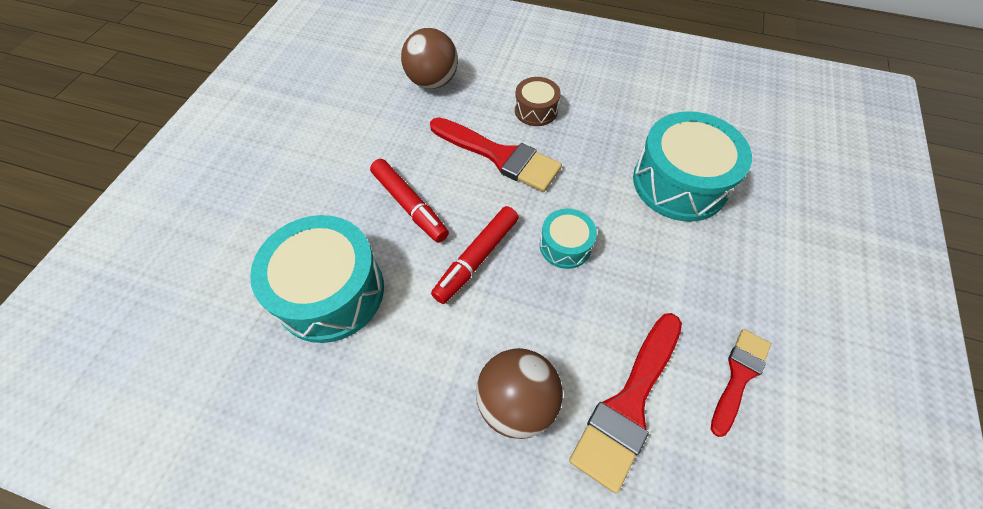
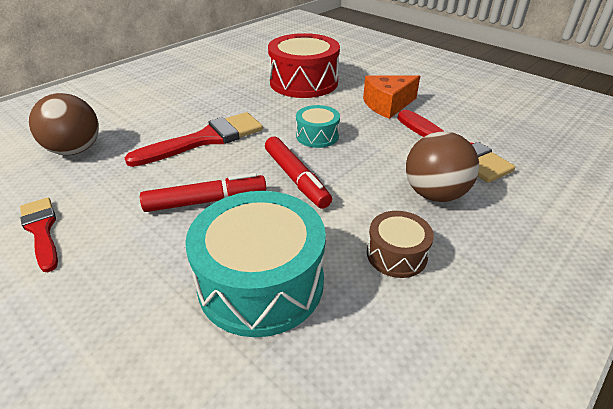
camera: 65 degrees left, 20 degrees down
(536, 110) = (179, 111): brown drum -> brown drum (396, 254)
(679, 182) = (304, 82): turquoise drum -> red drum
(690, 294) = (387, 105): none -> orange cheese
(739, 376) = (449, 108): red brush -> red brush (41, 230)

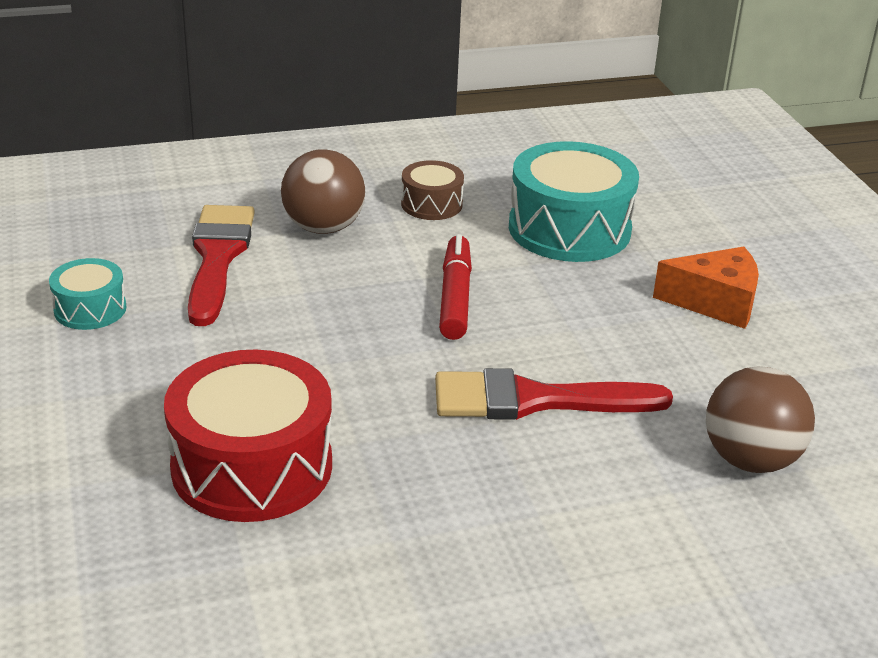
camera: 150 degrees left, 5 degrees down
(41, 230) = (784, 347): red brush -> none
(206, 201) = (582, 311): red marker -> none
(317, 136) = (364, 341): turquoise drum -> turquoise drum (90, 309)
(387, 105) = (187, 351): orange cheese -> orange cheese (715, 302)

